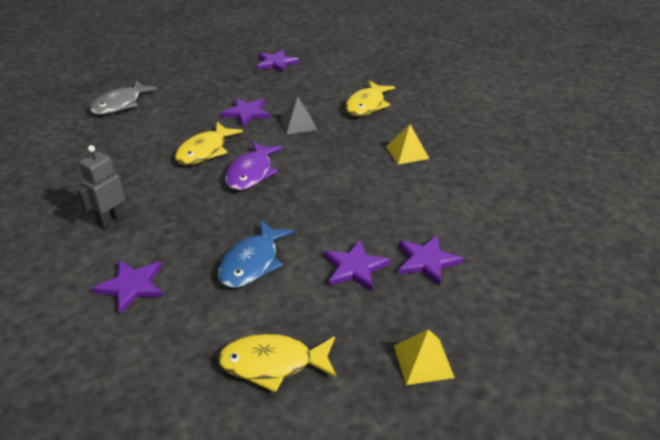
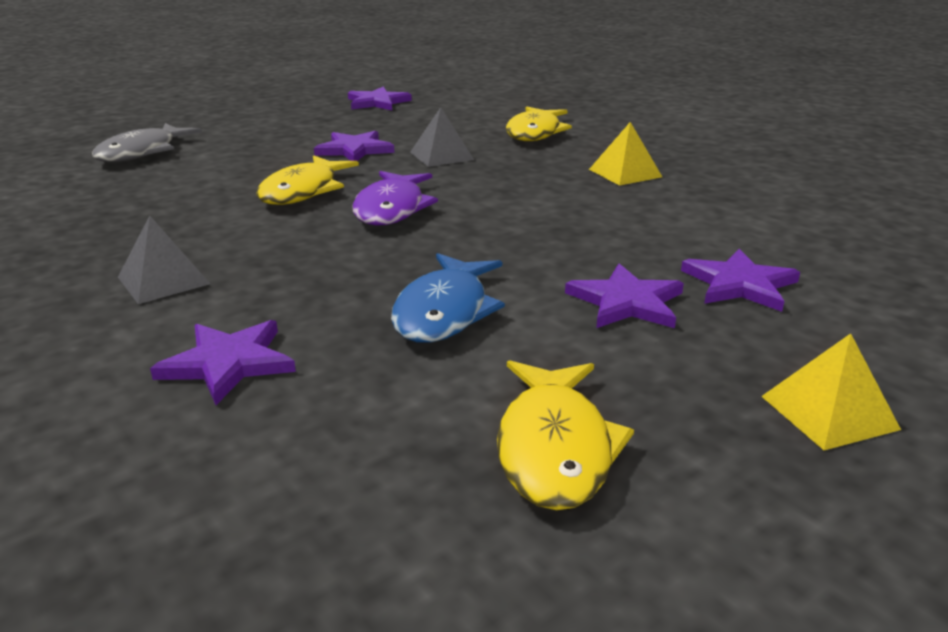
camera: 10 degrees left, 10 degrees down
(111, 220) = (163, 280): grey robot -> grey pyramid
(272, 364) = (555, 448): yellow fish -> yellow fish turned 75 degrees counterclockwise

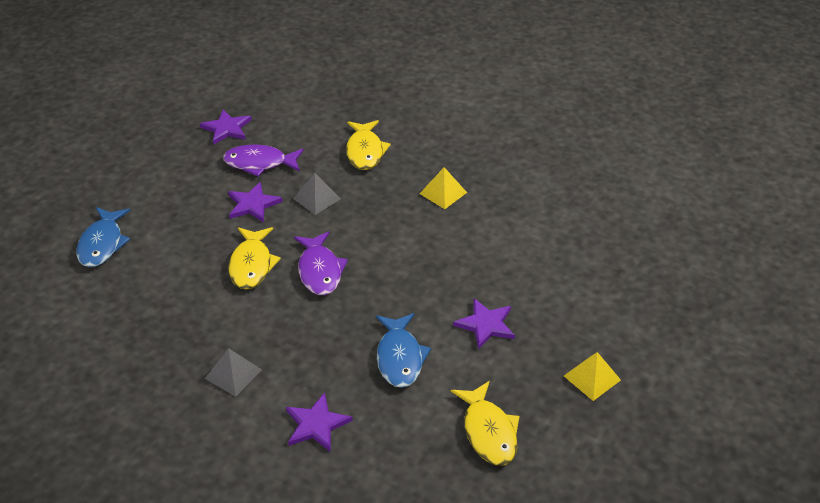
camera: 20 degrees left, 15 degrees up
(142, 152) = (102, 244): grey fish -> blue fish
(392, 125) = (259, 163): none -> purple fish
(739, 284) = (536, 294): purple star -> none

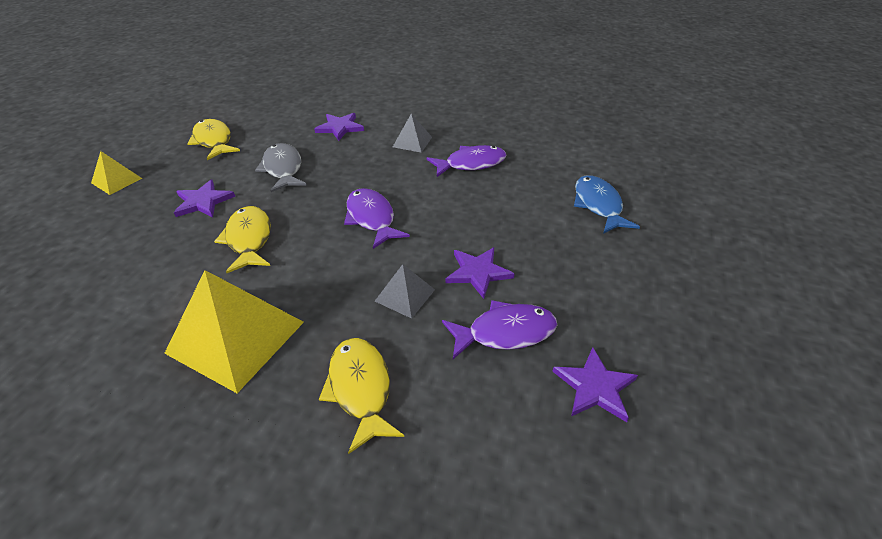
camera: 165 degrees right, 0 degrees up
(185, 321) = (471, 164): none -> purple fish
(252, 265) = (441, 212): yellow fish -> yellow fish (249, 239)
(399, 357) = (283, 169): blue fish -> grey fish
(443, 193) = (236, 337): yellow pyramid -> yellow pyramid, size x2.00

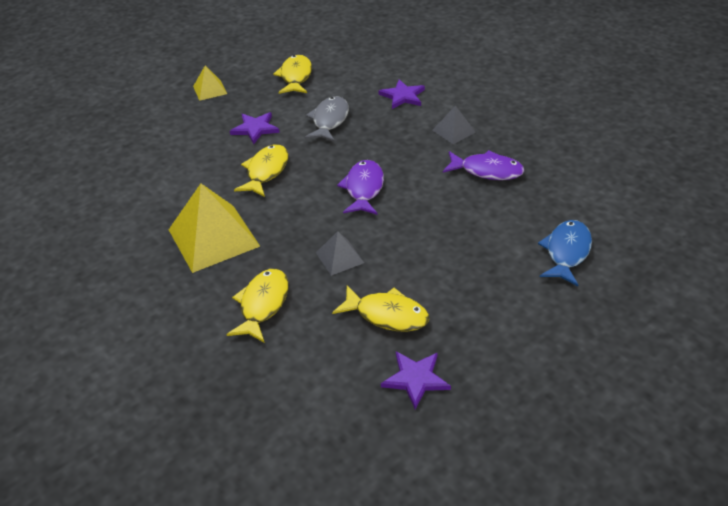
camera: 35 degrees right, 0 degrees up
(478, 272) = (407, 264): purple star -> none
(505, 332) = (387, 315): purple fish -> yellow fish

